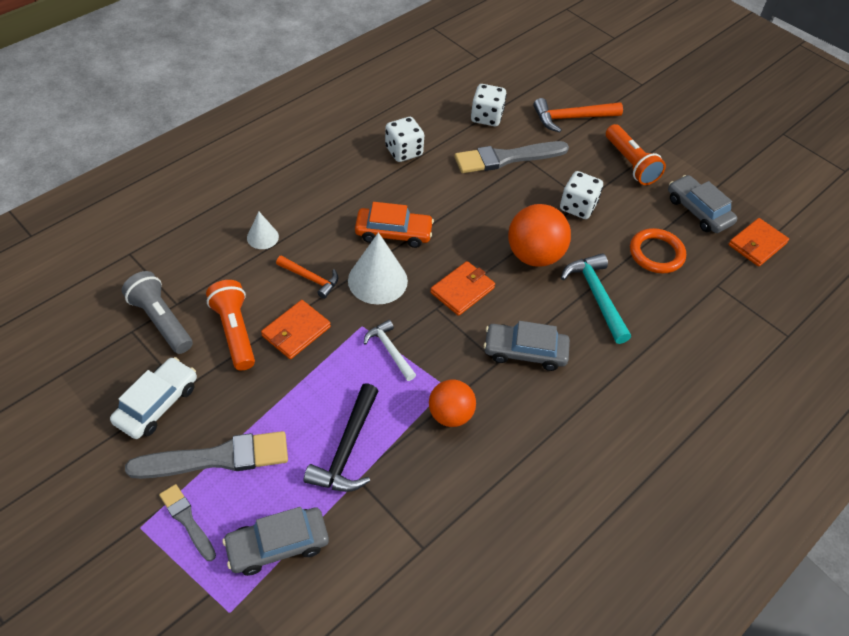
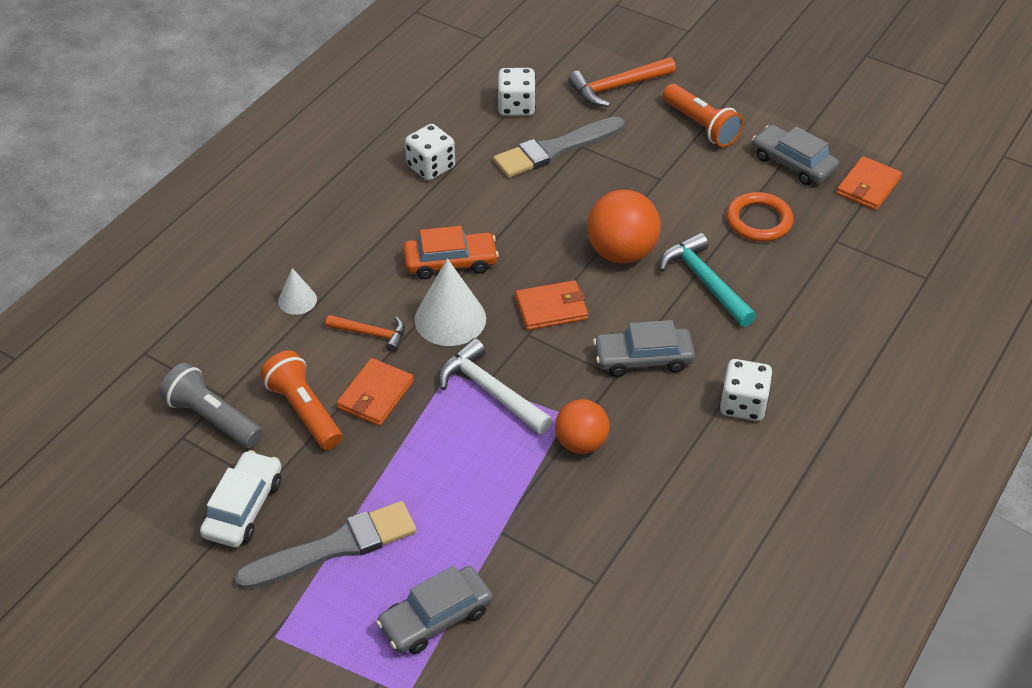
camera: 10 degrees left, 5 degrees down
(187, 520) = (325, 617): grey brush -> none
(347, 449) = (478, 504): black hammer -> none
(390, 350) = (490, 391): white hammer -> white hammer, size x1.56
(462, 290) = (551, 308): orange wallet -> orange wallet turned 45 degrees clockwise
(578, 207) = (655, 187): white dice -> white dice (743, 404)

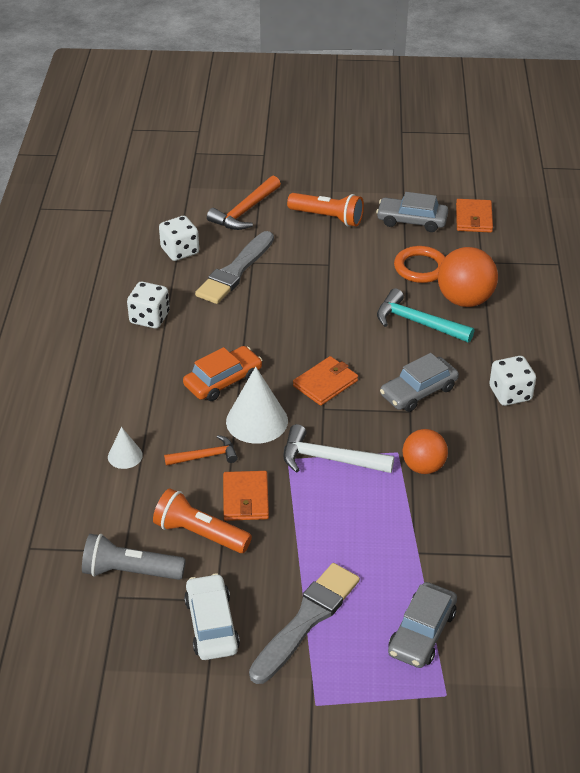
camera: 30 degrees left, 5 degrees down
(621, 252) = (343, 325): orange ball -> orange ball (464, 300)

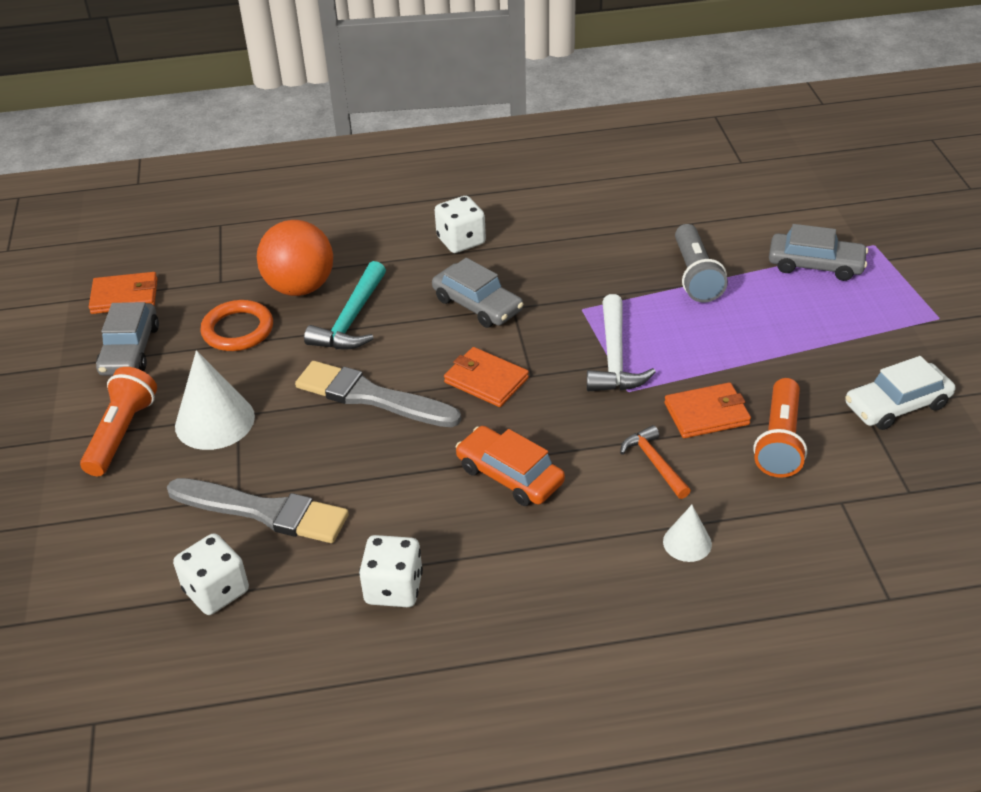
camera: 100 degrees left, 0 degrees up
(130, 571) = (868, 489): grey flashlight -> grey flashlight (695, 276)
(245, 211) = (103, 531): orange hammer -> none
(257, 421) = (574, 428): white cone -> white cone (215, 421)
(306, 620) = (847, 339): grey brush -> grey brush (371, 397)
(423, 466) = (597, 288): orange ball -> none

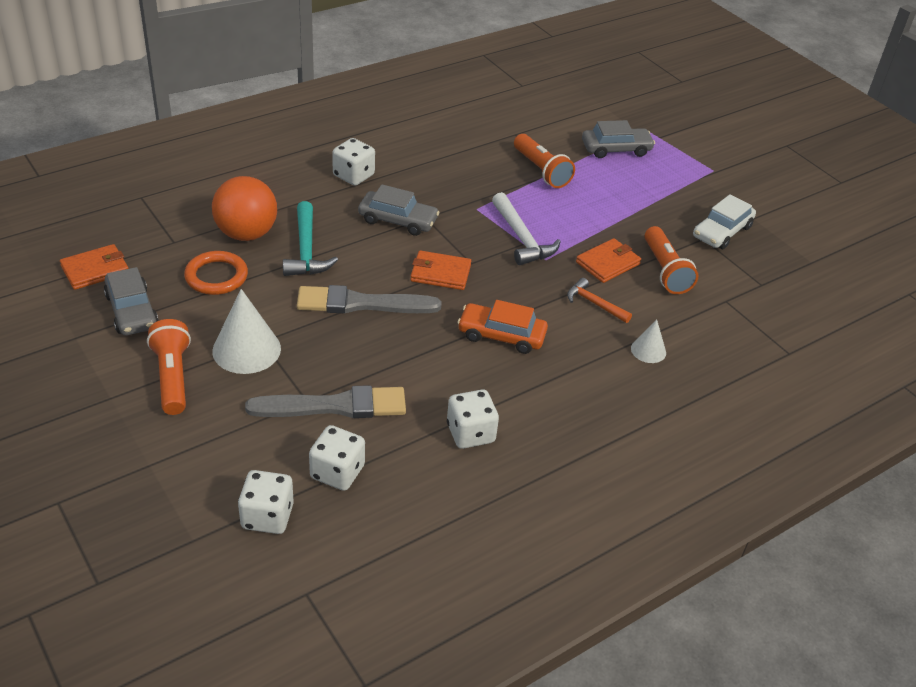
camera: 30 degrees left, 0 degrees up
(112, 620) = (267, 516): none -> white dice
(695, 276) = (541, 171): grey flashlight -> orange flashlight

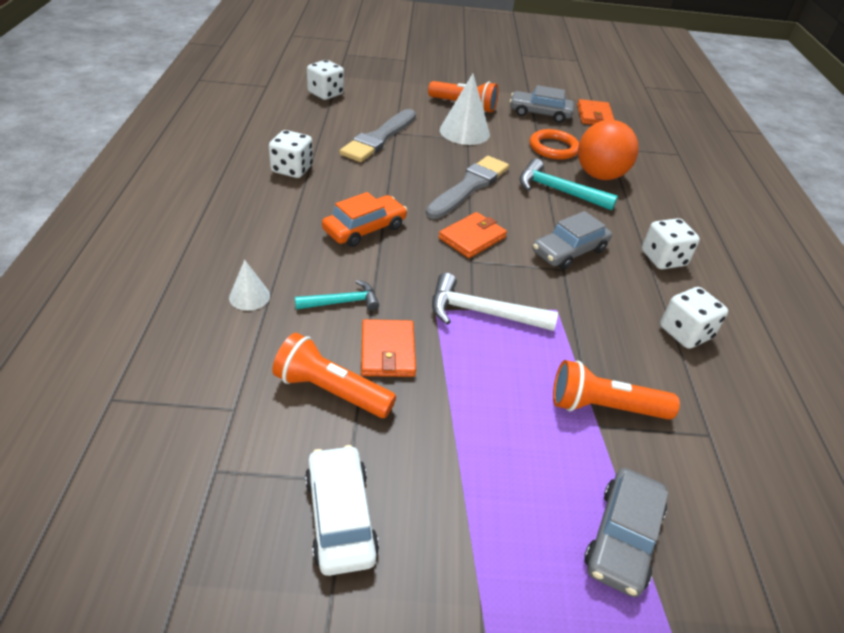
camera: 125 degrees right, 0 degrees up
(337, 472) = (327, 119): white dice -> white dice (685, 333)
(594, 303) = (342, 302): orange hammer -> turquoise hammer

